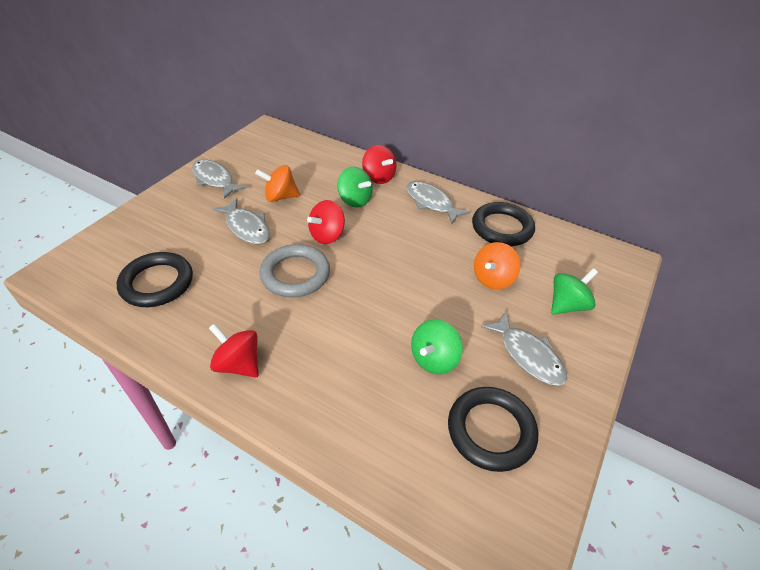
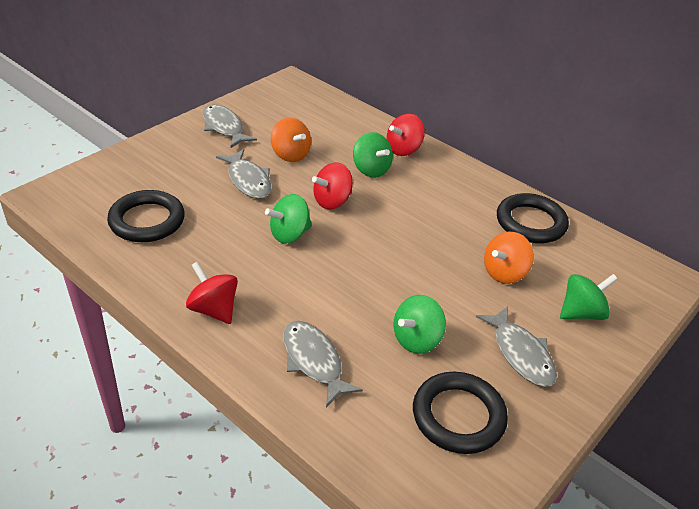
camera: 10 degrees right, 5 degrees down
(280, 197) = (290, 155): orange spinning top -> orange spinning top turned 135 degrees counterclockwise
(295, 274) = (289, 234): grey ring -> green spinning top
(378, 177) = (403, 149): red spinning top -> red spinning top turned 75 degrees clockwise
(431, 203) = (456, 185): grey fish -> grey fish (314, 361)

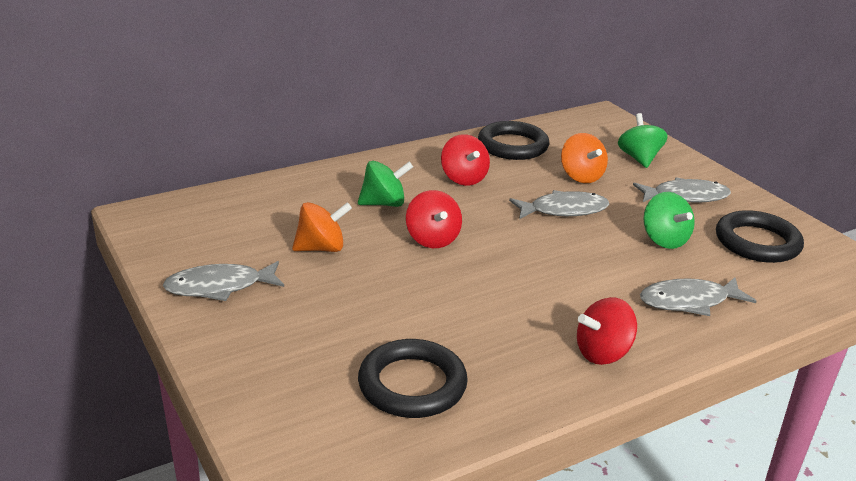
camera: 70 degrees left, 10 degrees down
(248, 180) = (360, 289): grey fish -> grey fish (563, 210)
(289, 234) = (483, 278): green spinning top -> none
(403, 149) = (356, 176): red spinning top -> red spinning top (463, 178)

